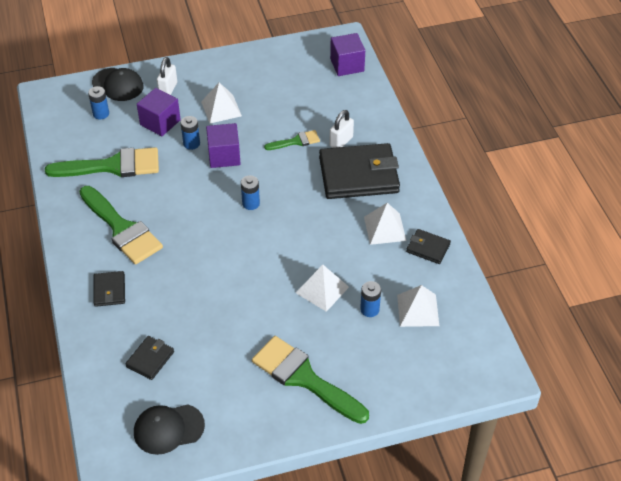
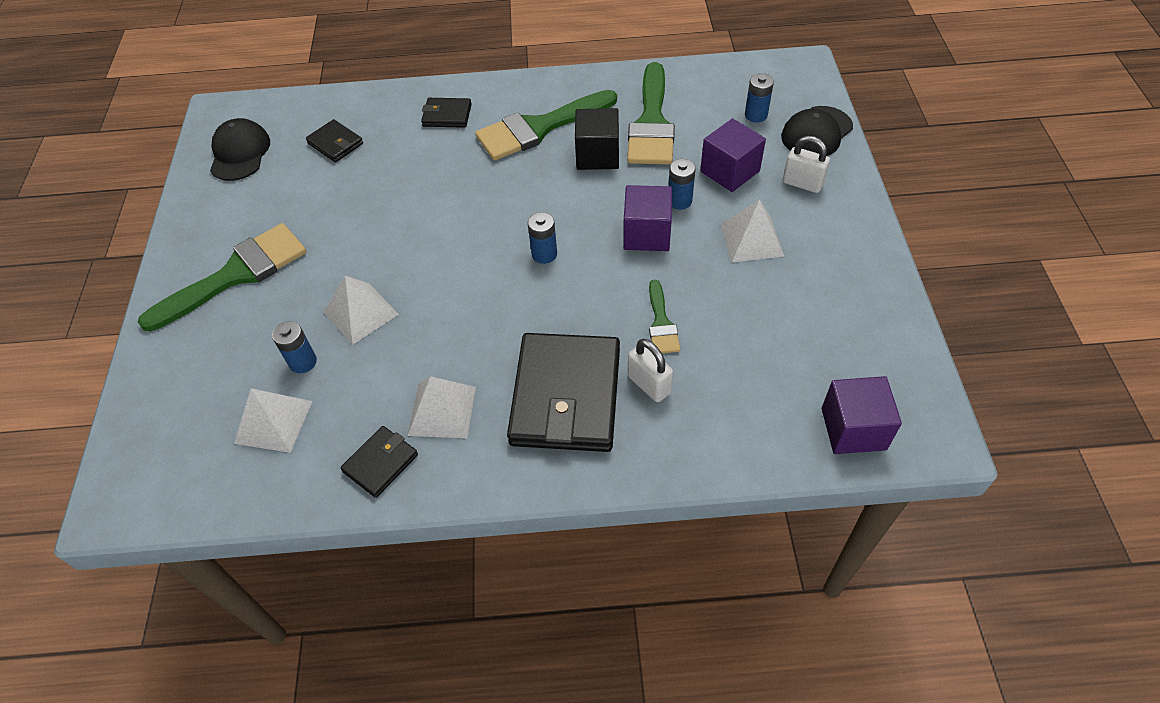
camera: 105 degrees right, 5 degrees up
(150, 191) = (597, 155): none -> black cube

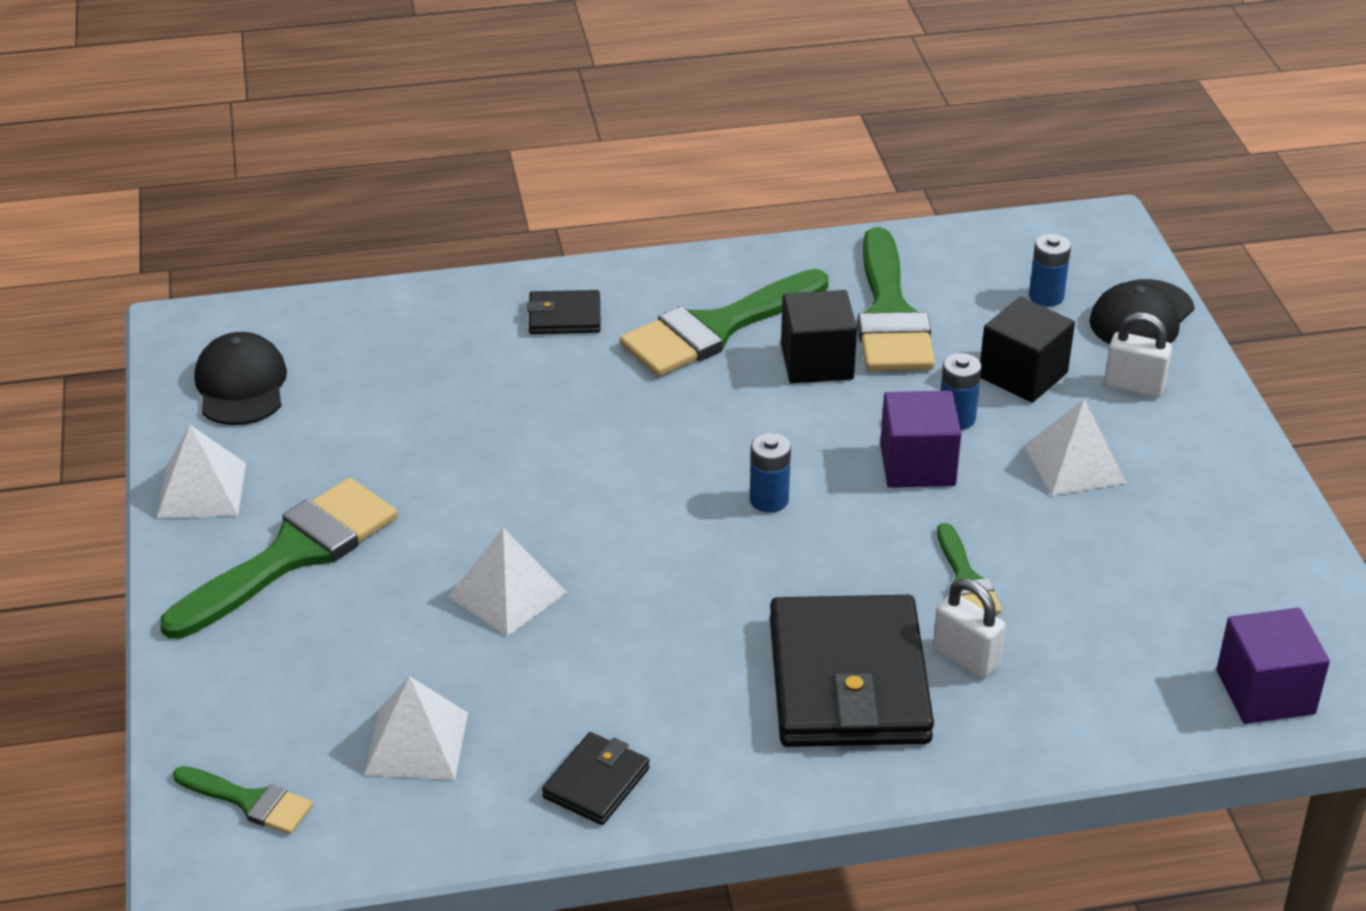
camera: 10 degrees left, 15 degrees down
(157, 458) = (250, 801): none -> green brush
(303, 362) = (437, 663): blue battery -> none
(335, 143) = (395, 364): black wallet -> none
(442, 411) = (669, 711): white pyramid -> white pyramid (202, 490)
(730, 171) = (1023, 375): purple cube -> black cube

